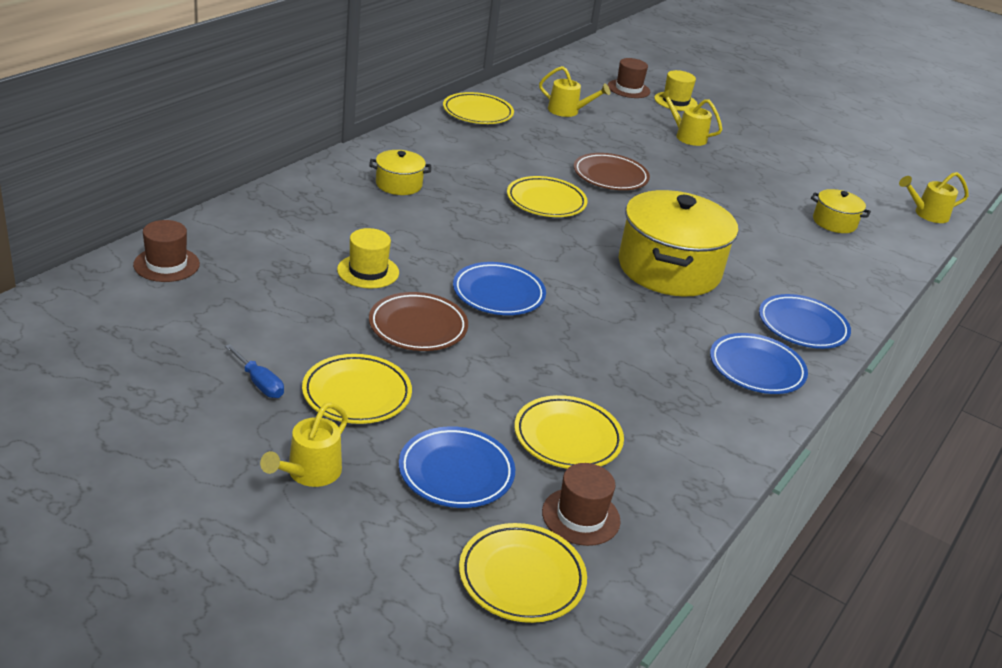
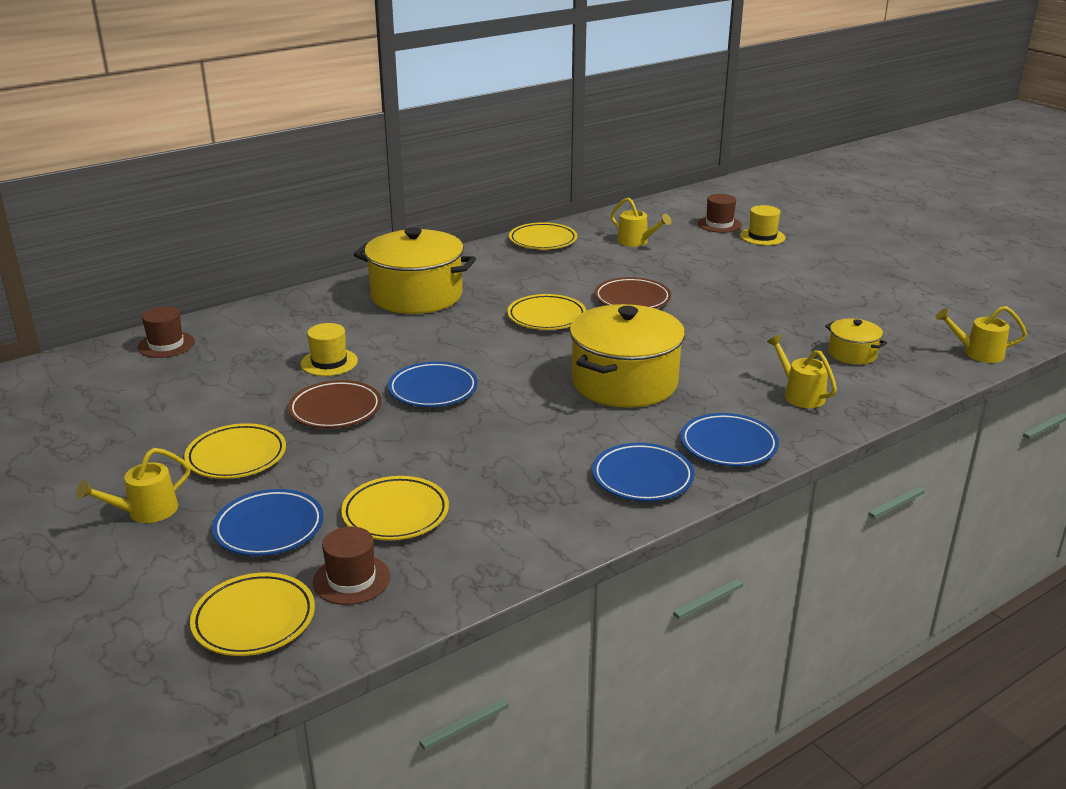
camera: 25 degrees right, 5 degrees down
(259, 383) = (164, 439): blue screwdriver -> none
(399, 184) = (416, 295): yellow pot -> yellow pot, size x2.11
(686, 136) = (747, 268): yellow watering can -> yellow watering can (799, 394)

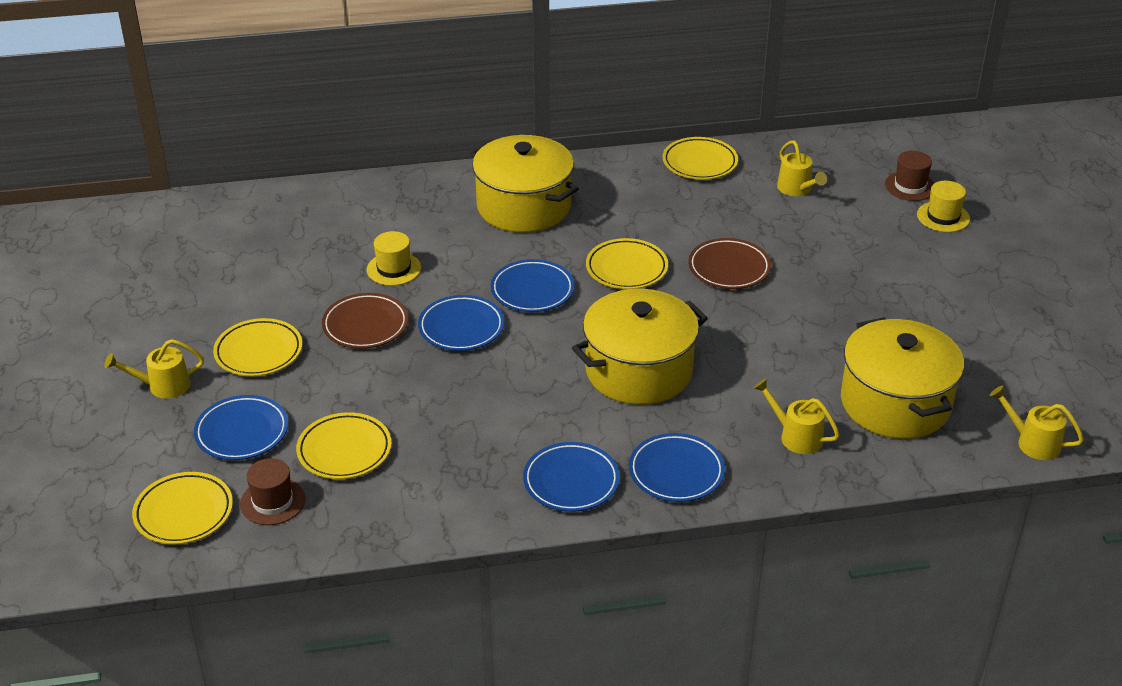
camera: 25 degrees right, 10 degrees up
(166, 345) = (272, 208): brown hat -> none
(476, 349) = (532, 290): none -> blue plate
(799, 394) = (795, 436): yellow watering can -> yellow watering can turned 45 degrees counterclockwise
(852, 354) = (895, 403): yellow pot -> yellow pot, size x2.11

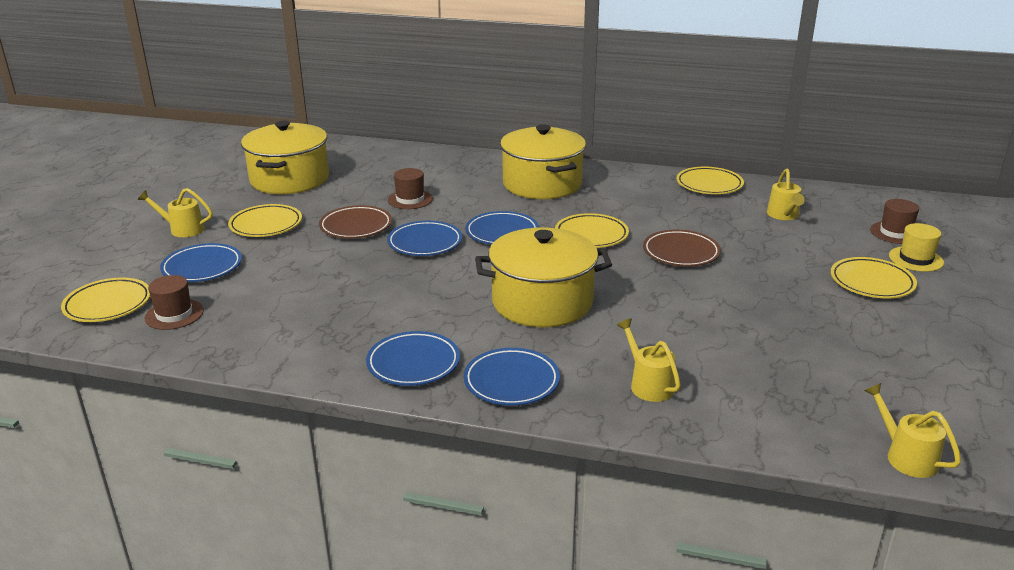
camera: 25 degrees right, 10 degrees down
(344, 450) = (260, 296): yellow plate -> yellow plate (871, 282)
(394, 269) = (410, 199): yellow hat -> brown hat
(895, 403) = (770, 384): yellow pot -> yellow pot (289, 179)

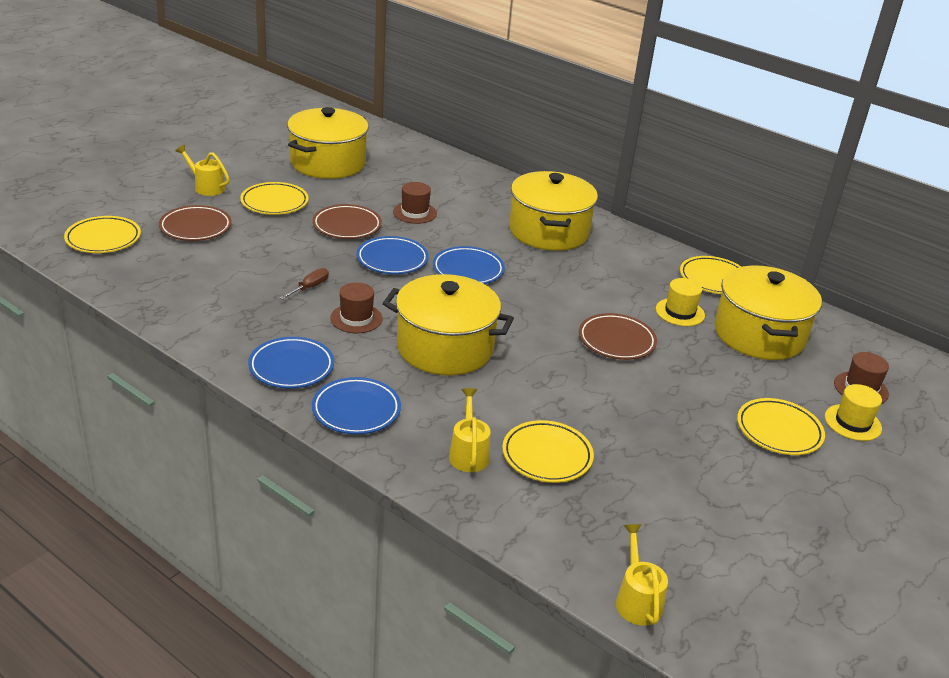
camera: 20 degrees right, 5 degrees up
(174, 314) = (144, 263): brown hat -> brown hat (356, 318)
(202, 267) = (195, 227): blue plate -> brown plate
(367, 288) = (310, 287): none -> brown screwdriver
(591, 235) = (547, 297): yellow plate -> yellow plate (547, 456)
(708, 216) = (680, 312): none -> yellow hat
(784, 215) = (759, 334): yellow watering can -> yellow pot

